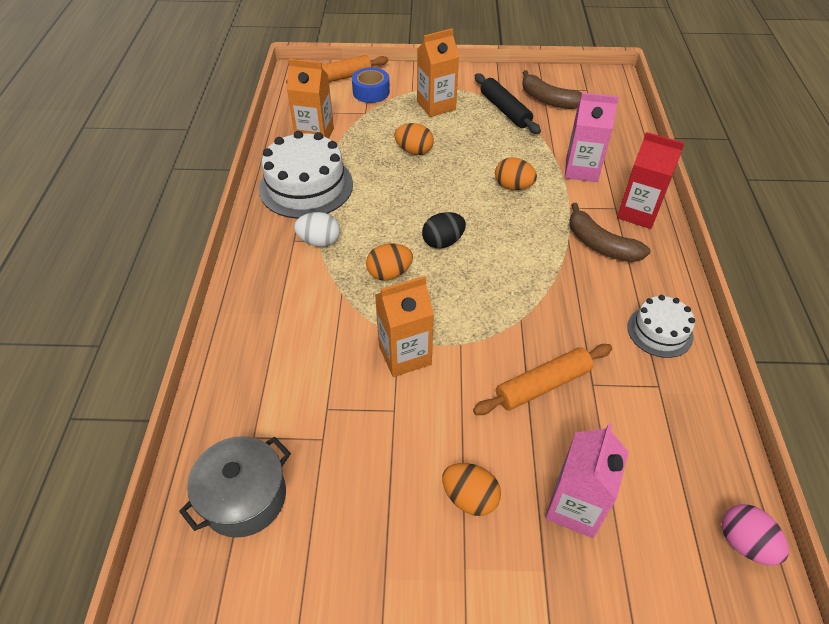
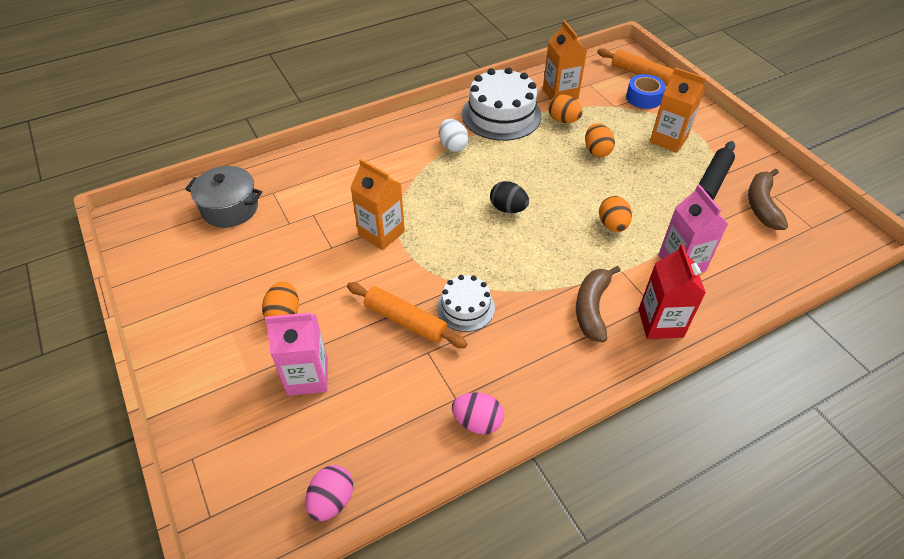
camera: 60 degrees right, 0 degrees up
(389, 273) = (451, 193): orange egg -> orange egg (563, 120)
(659, 331) = (518, 382): white cake -> white cake (465, 307)
(692, 381) = (477, 422): none -> pink egg

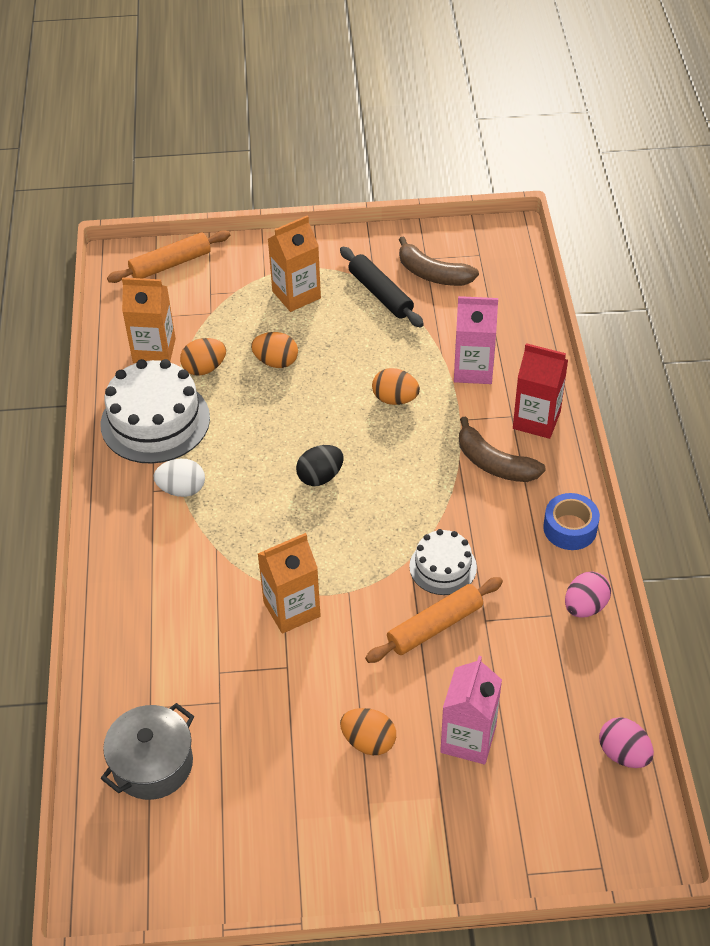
camera: 65 degrees left, 0 degrees up
(643, 98) = (214, 281): blue tape -> blue tape (570, 528)

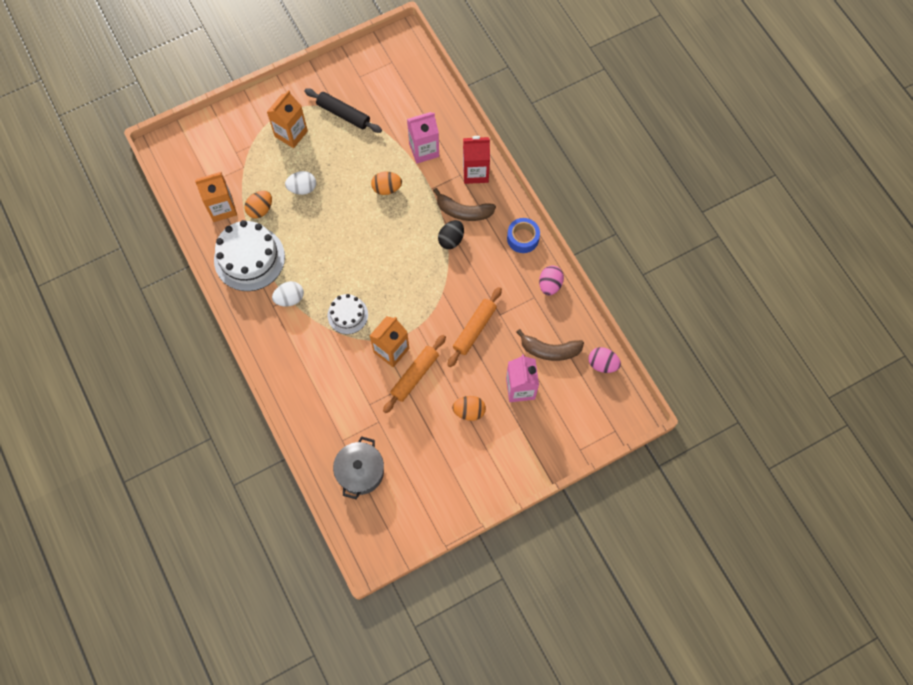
camera: 25 degrees left, 20 degrees up
(170, 264) = (198, 139): orange rolling pin -> orange rolling pin (415, 376)
(276, 362) = (302, 188): orange egg -> white egg
(320, 477) = (367, 259): black egg -> black egg (451, 239)
(433, 274) = (369, 87): brown banana -> brown banana (550, 350)
(443, 567) = (463, 290): white cake -> white cake (347, 315)

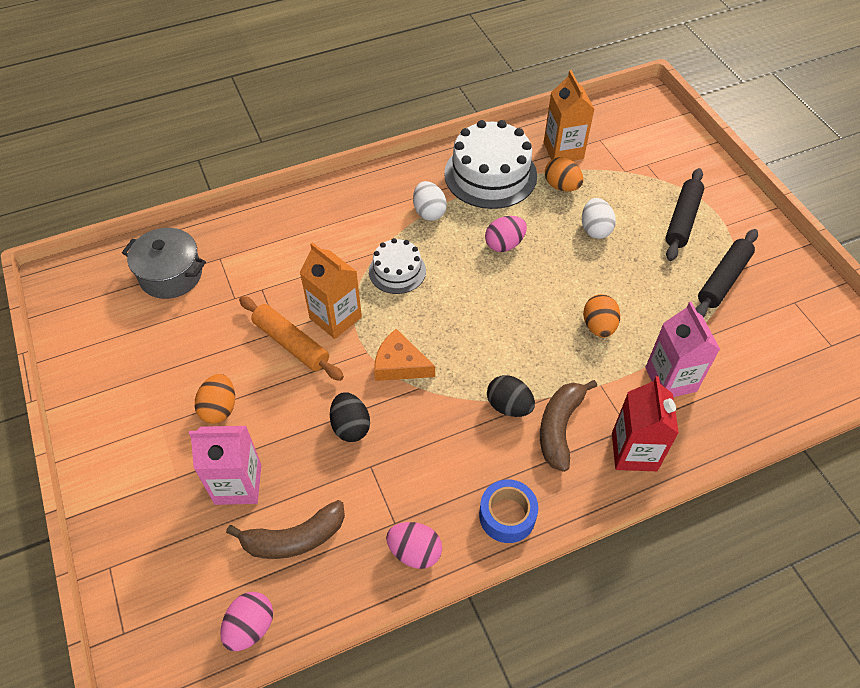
camera: 95 degrees right, 15 degrees down
(291, 134) = (682, 220): orange carton -> black rolling pin
(319, 246) = (504, 244): none -> pink egg
(426, 305) = (400, 364): none -> orange cheese
(474, 329) = (350, 426): orange rolling pin -> black egg
(550, 350) = (294, 538): brown banana -> brown banana turned 120 degrees counterclockwise

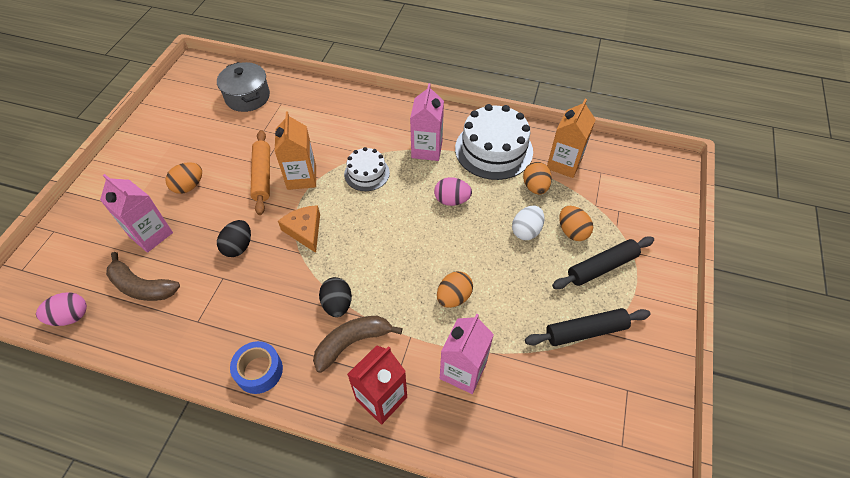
camera: 40 degrees right, 0 degrees up
(415, 552) = (188, 347): pink egg -> none
(429, 212) = (427, 149): white egg -> pink carton
(630, 205) = (572, 231): none -> orange egg

